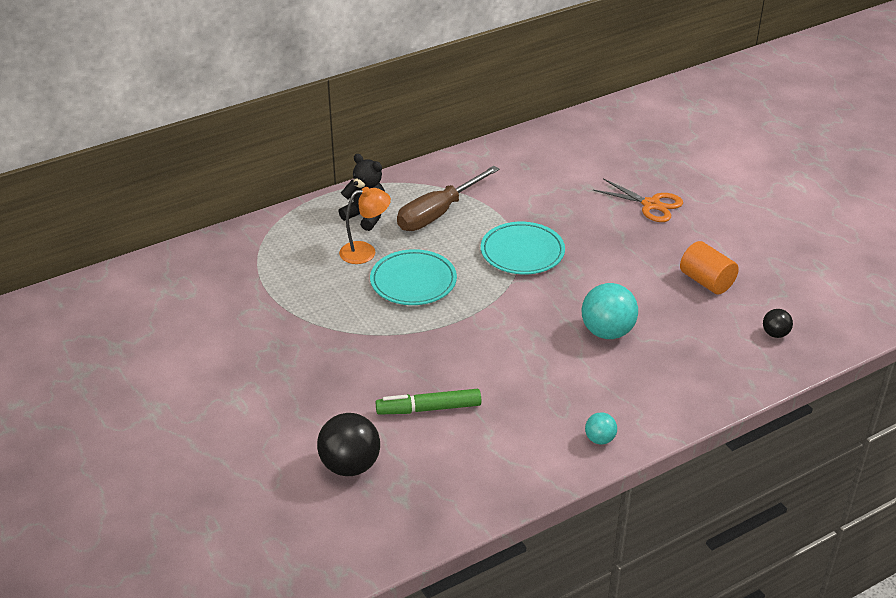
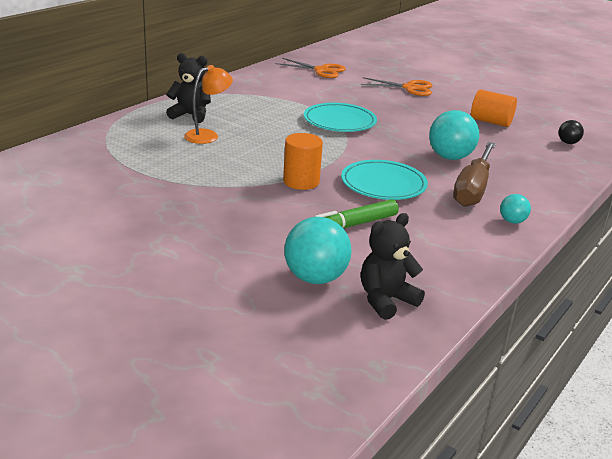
camera: 25 degrees left, 10 degrees down
(350, 466) = (315, 278): black ball -> turquoise ball
(396, 506) = (386, 300): none -> black teddy bear
(413, 281) = (265, 148): turquoise plate -> turquoise plate (383, 184)
(418, 338) = (301, 181): none -> orange cylinder
(438, 213) = (251, 108): brown screwdriver -> brown screwdriver (473, 189)
(563, 157) = (321, 70): none -> orange scissors

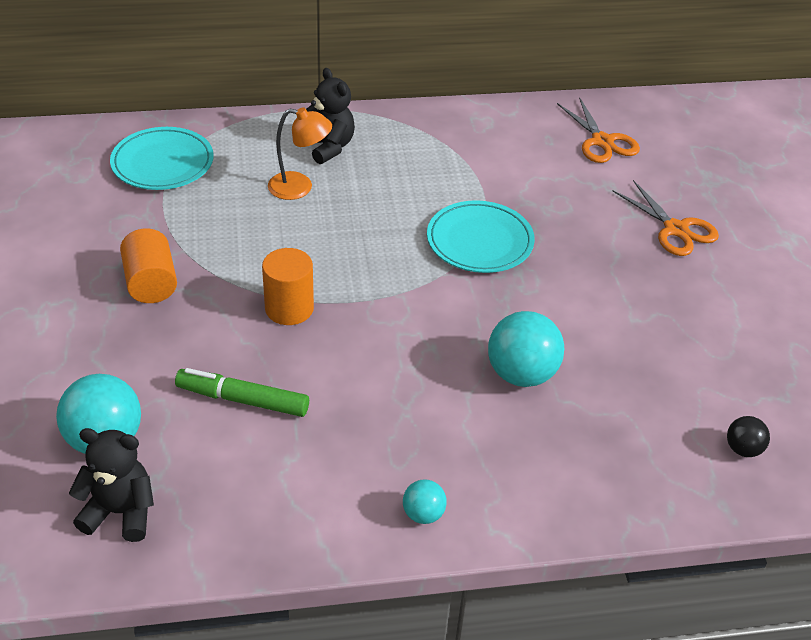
camera: 45 degrees right, 15 degrees up
(383, 184) = (369, 366): turquoise plate -> turquoise plate (163, 163)
(473, 189) = (463, 438): brown screwdriver -> none
(491, 122) = (690, 349): orange cylinder -> orange cylinder (151, 283)

